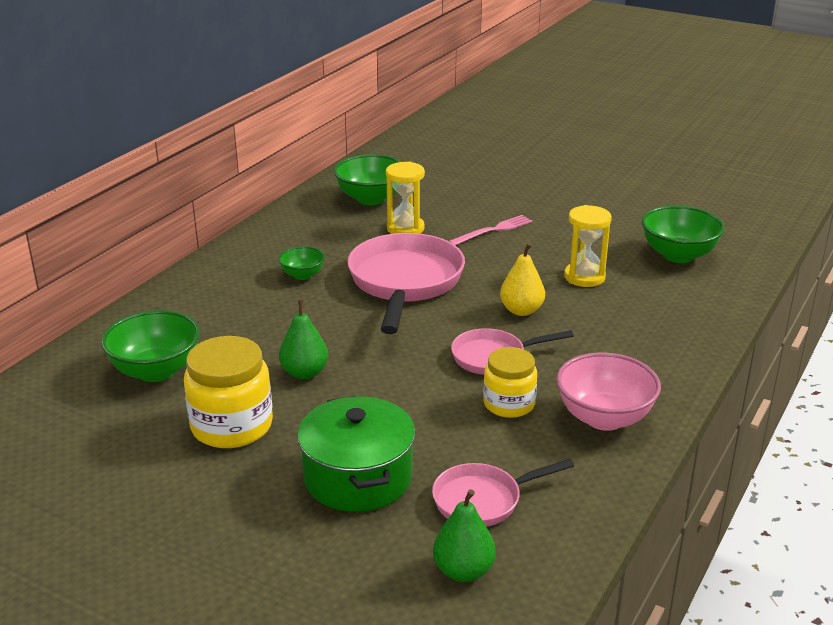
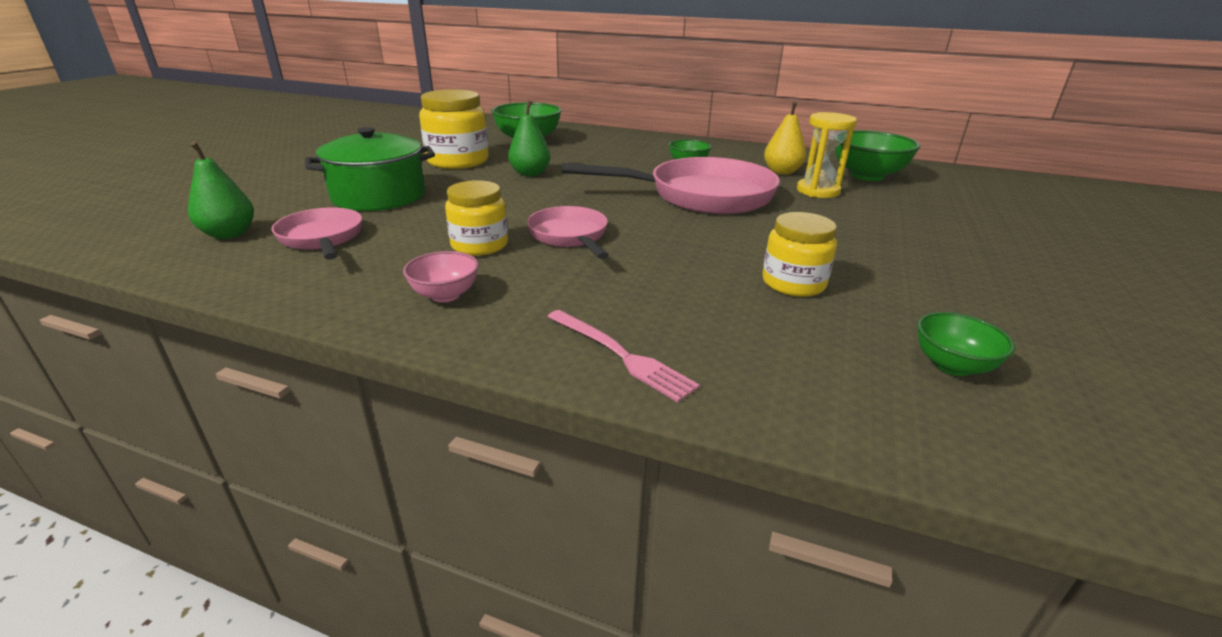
camera: 80 degrees right, 0 degrees up
(493, 230) = (865, 229): pink fork -> pink fork (620, 355)
(521, 310) = (677, 247): yellow pear -> yellow pear (781, 172)
(584, 277) = (793, 283): yellow hourglass -> yellow jar
(604, 418) = (445, 295): pink bowl -> pink bowl, size x0.56
(678, 255) = (952, 366): green bowl -> green bowl, size x0.56

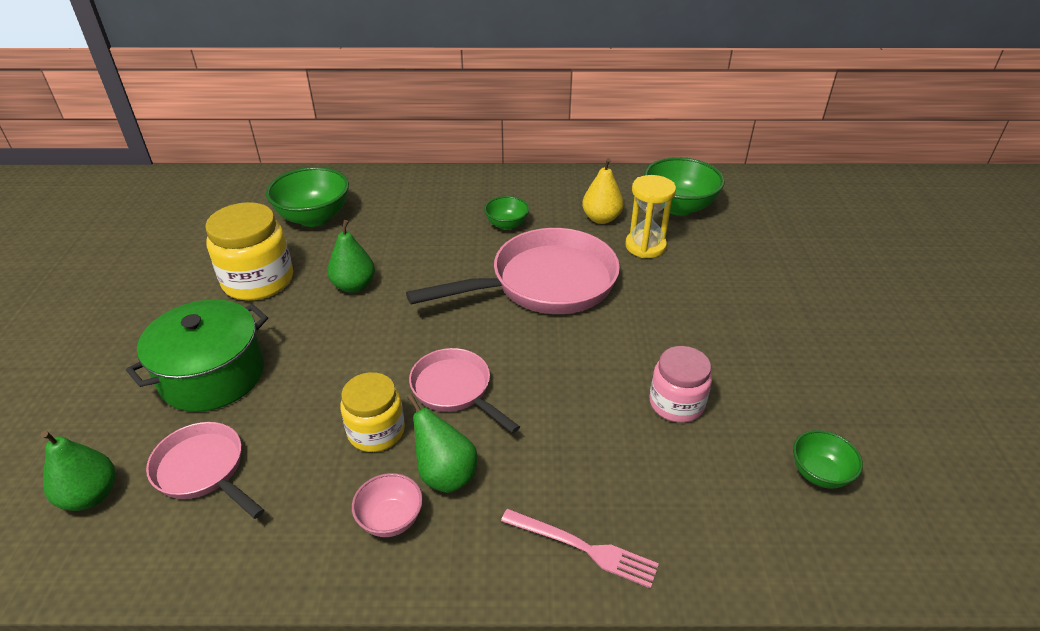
camera: 20 degrees left, 10 degrees up
(519, 280) = (445, 474): none -> green pear
(793, 283) = (676, 403): yellow jar -> pink jar

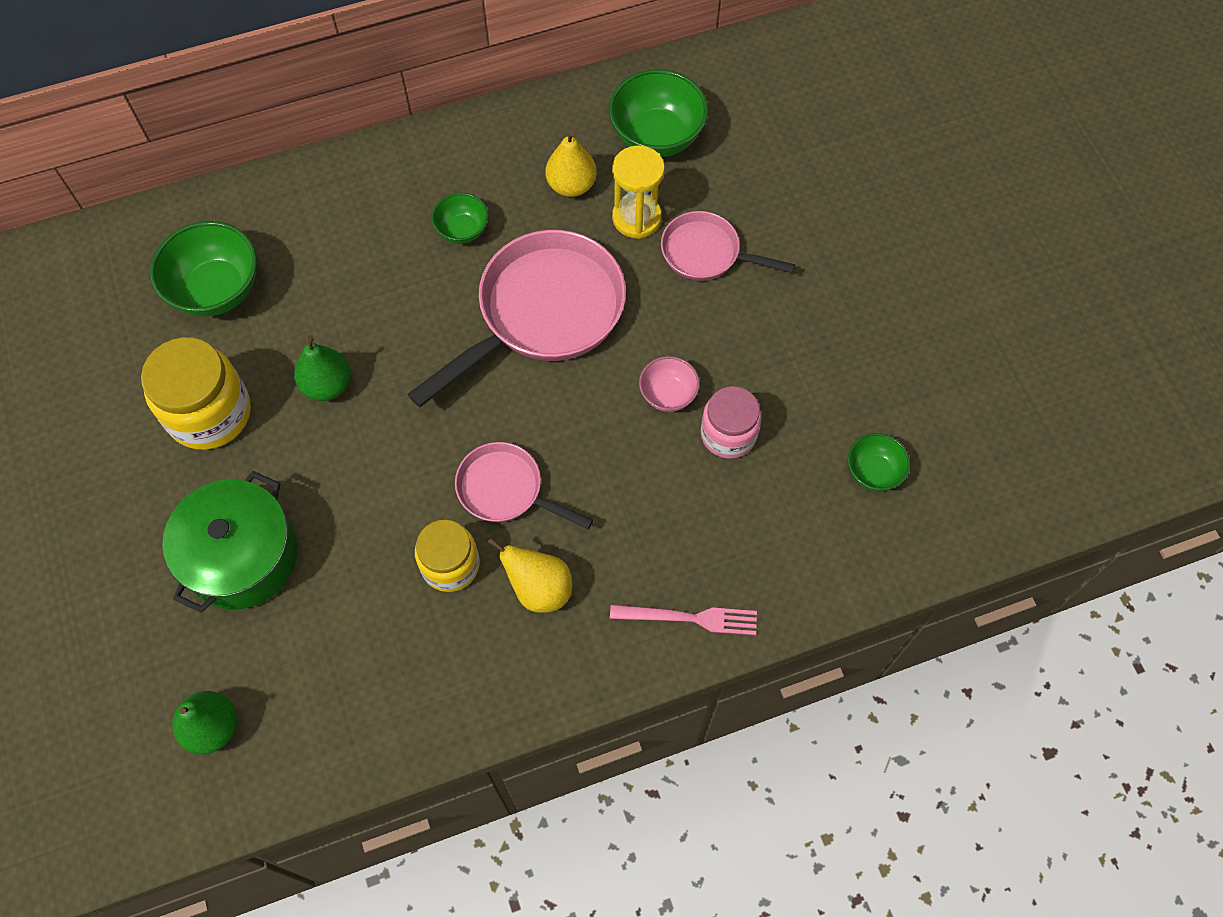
camera: 20 degrees left, 25 degrees up
(203, 470) = (305, 665): pink pan -> pink pan (706, 253)
(390, 519) = (510, 651): pink bowl -> pink bowl (668, 394)
(445, 474) = (539, 589): green pear -> yellow pear

